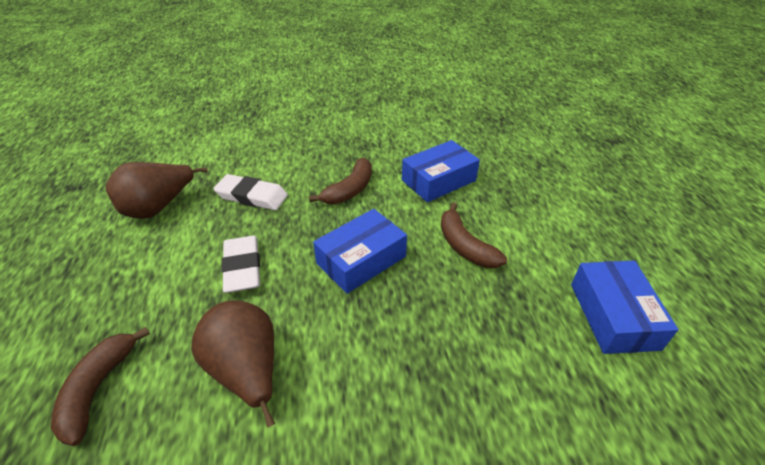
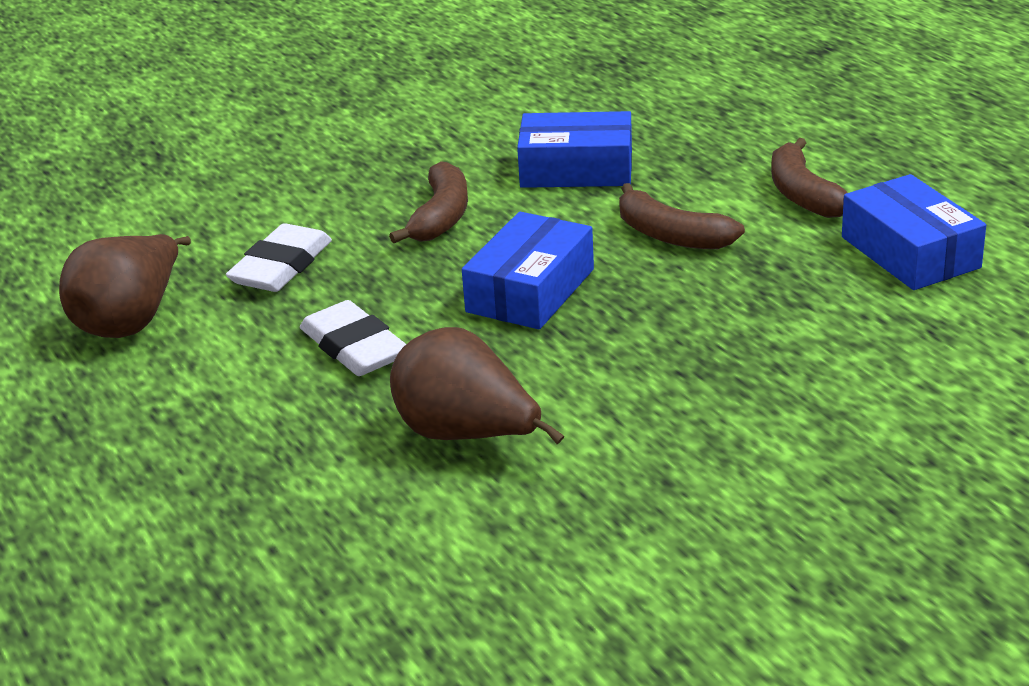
camera: 20 degrees left, 10 degrees down
(98, 389) = (274, 511): brown banana -> brown banana (803, 194)
(252, 196) = (281, 266): white eraser -> white eraser turned 60 degrees counterclockwise
(438, 180) = (576, 169): blue box -> blue box turned 60 degrees clockwise

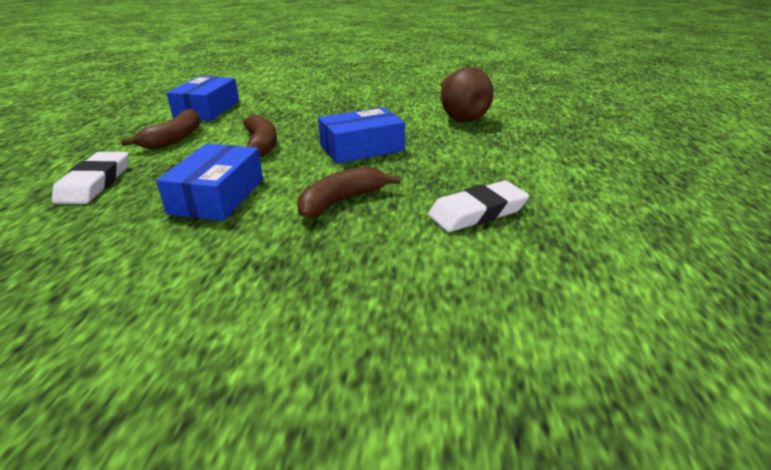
camera: 145 degrees left, 0 degrees up
(131, 321) = (607, 216): brown pear -> none
(354, 347) = (475, 156): white eraser -> white eraser (95, 183)
(576, 169) = (217, 196): blue box -> blue box turned 60 degrees clockwise

